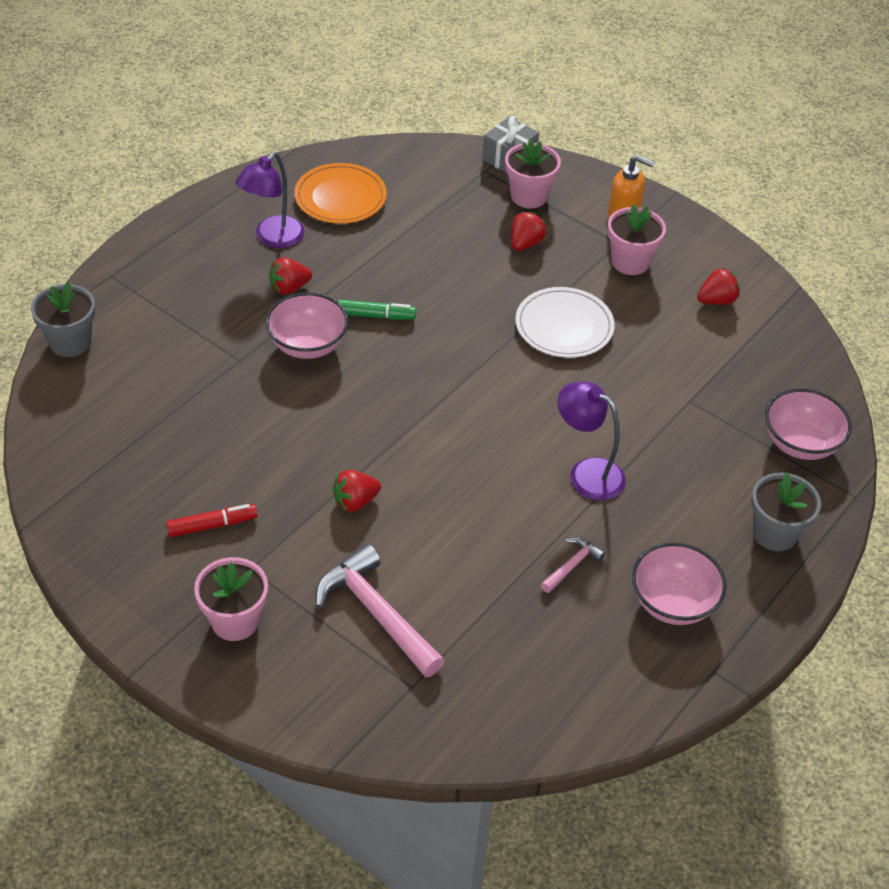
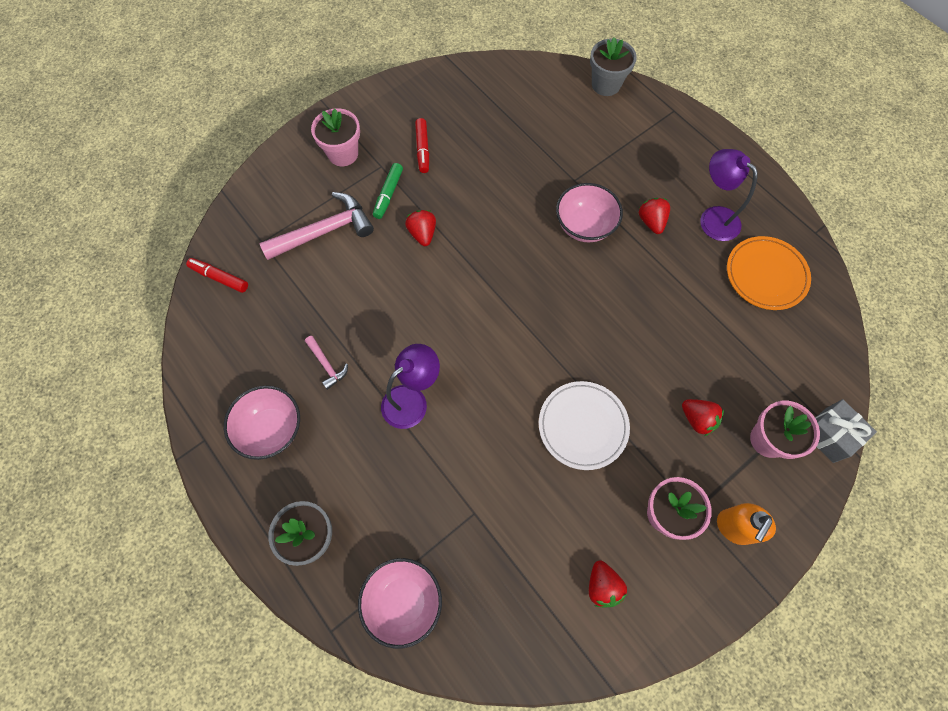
camera: 105 degrees right, 20 degrees up
(376, 315) = (613, 278): green marker -> green marker (388, 194)
(484, 724) = (219, 278): none -> red marker

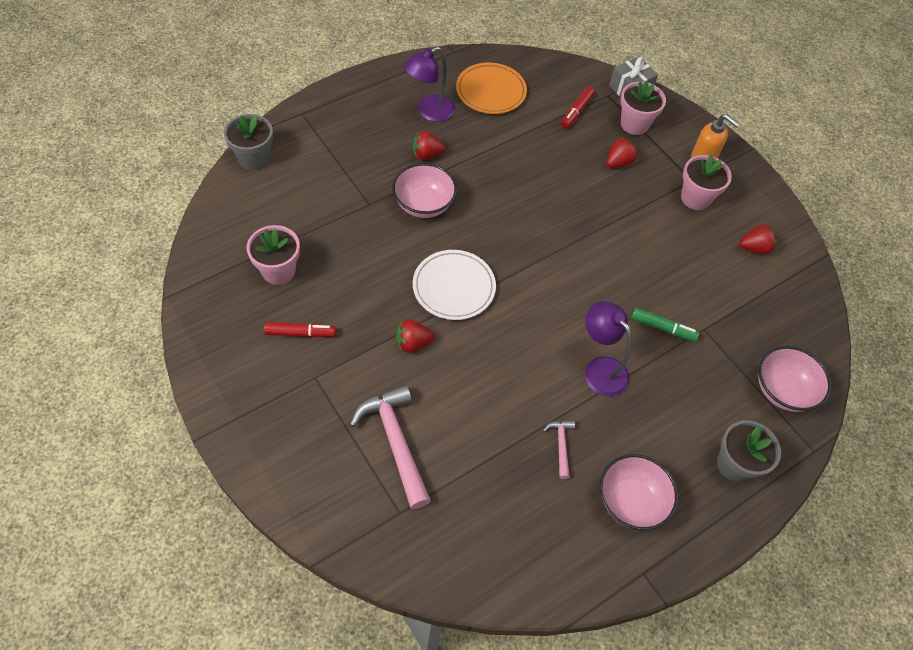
camera: 90 degrees left, 10 degrees down
(219, 278) = (444, 562): red marker -> red marker (576, 111)
(327, 365) = (561, 445): pink hammer -> pink hammer turned 60 degrees counterclockwise
(343, 154) = (288, 417): pink flower pot -> pink flower pot (278, 270)
(388, 194) = (356, 372): green marker -> green marker (663, 328)
(583, 426) = (624, 239): white plate -> white plate (454, 287)

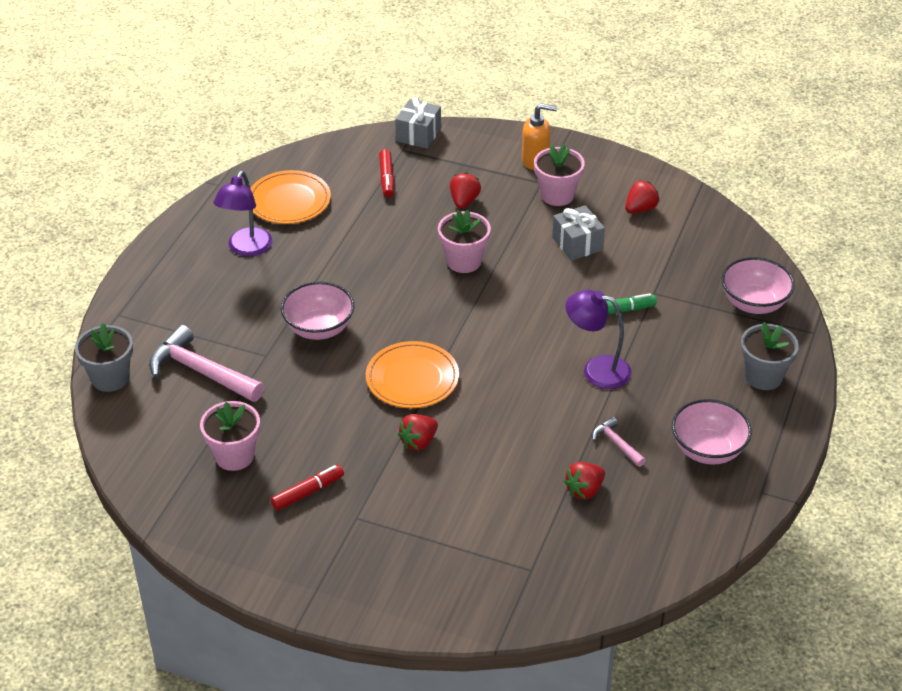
camera: 30 degrees left, 15 degrees down
(395, 441) = (476, 522): pink hammer -> pink hammer (201, 371)
(427, 155) = (280, 286): red strawberry -> red strawberry (584, 490)
(454, 287) = (412, 379): white plate -> orange plate
(634, 124) = (449, 162): pink flower pot -> pink flower pot (464, 261)
(677, 249) = (577, 244): none -> grey gift

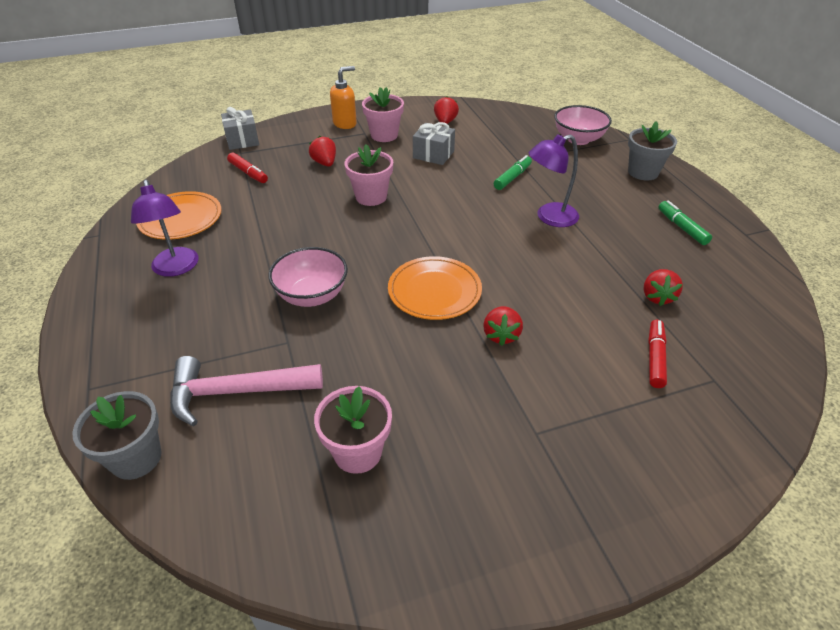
camera: 40 degrees left, 0 degrees up
(308, 492) = (467, 440): red marker -> red marker (655, 358)
(616, 443) = (628, 254): pink hammer -> none
(708, 450) = (681, 227): pink bowl -> green marker

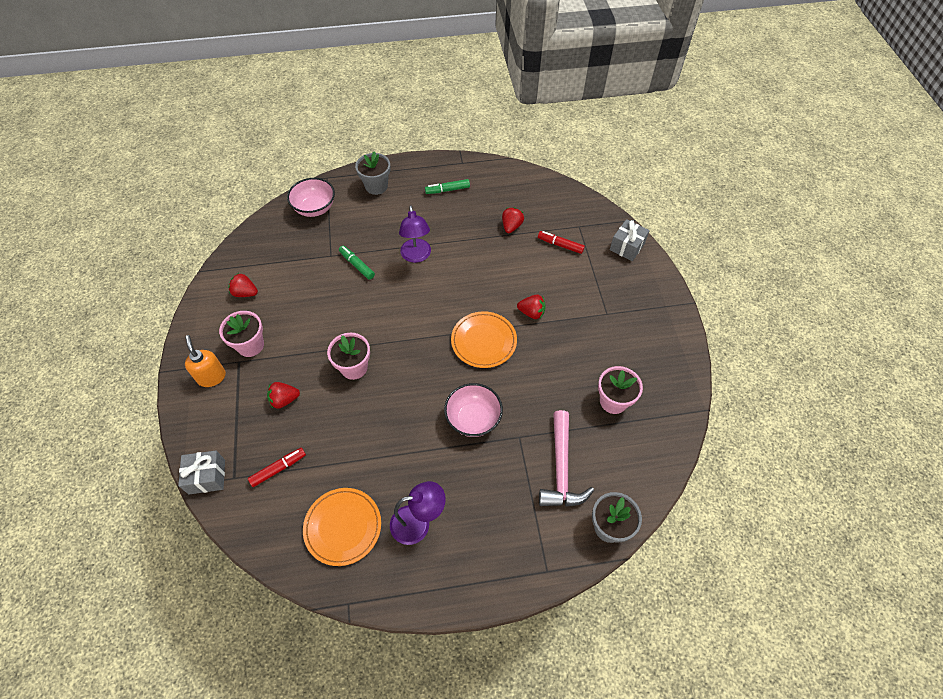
camera: 80 degrees left, 15 degrees up
(433, 154) = (301, 312): grey gift -> grey gift (627, 247)
(657, 297) = (511, 226): red strawberry -> red strawberry turned 90 degrees counterclockwise

